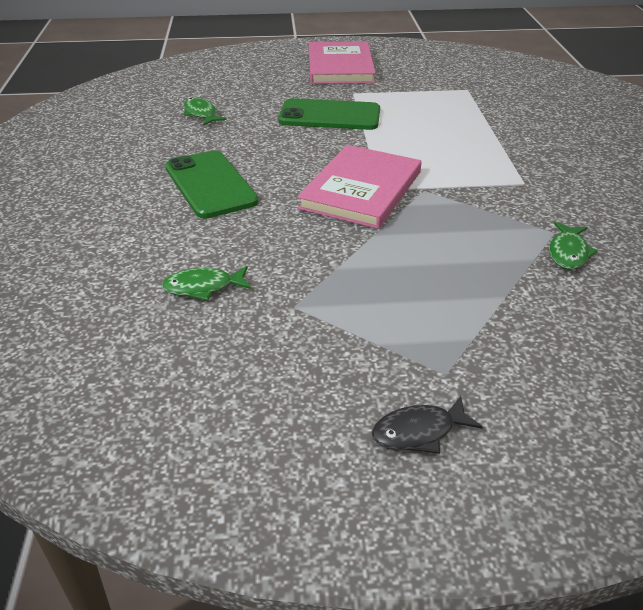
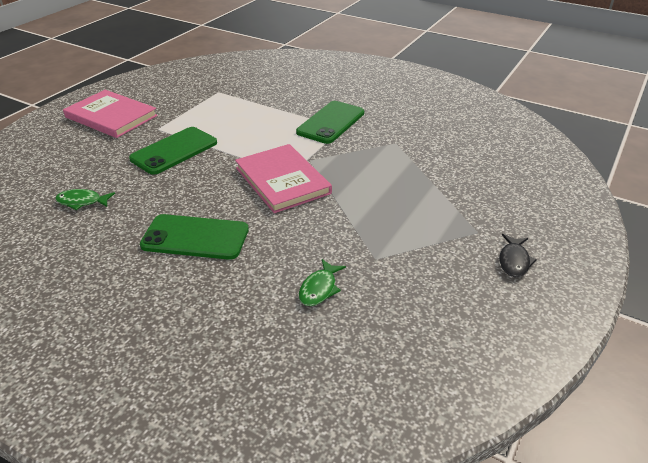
camera: 55 degrees left, 0 degrees up
(521, 172) = (331, 122): none -> green phone
(568, 252) = (417, 148): green fish -> none

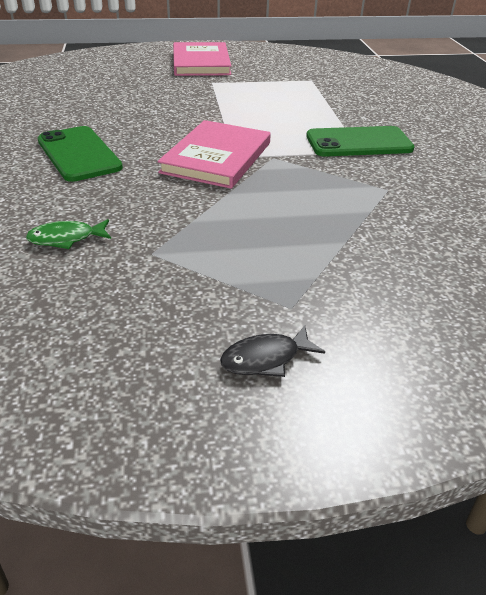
camera: 50 degrees right, 0 degrees up
(82, 202) = (74, 98): green fish -> none
(174, 151) = (190, 100): green phone -> none

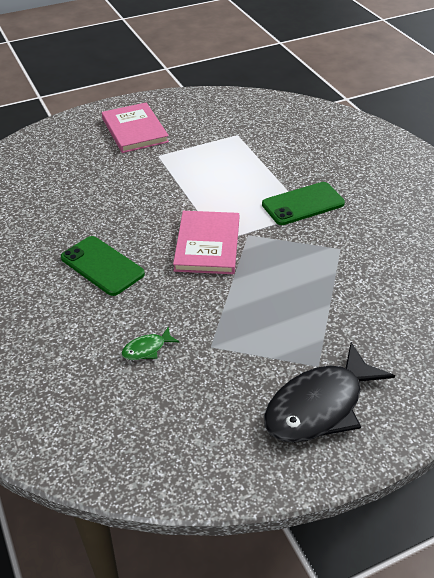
camera: 15 degrees left, 5 degrees up
(265, 359) = (319, 406): black fish -> black fish, size x2.36

